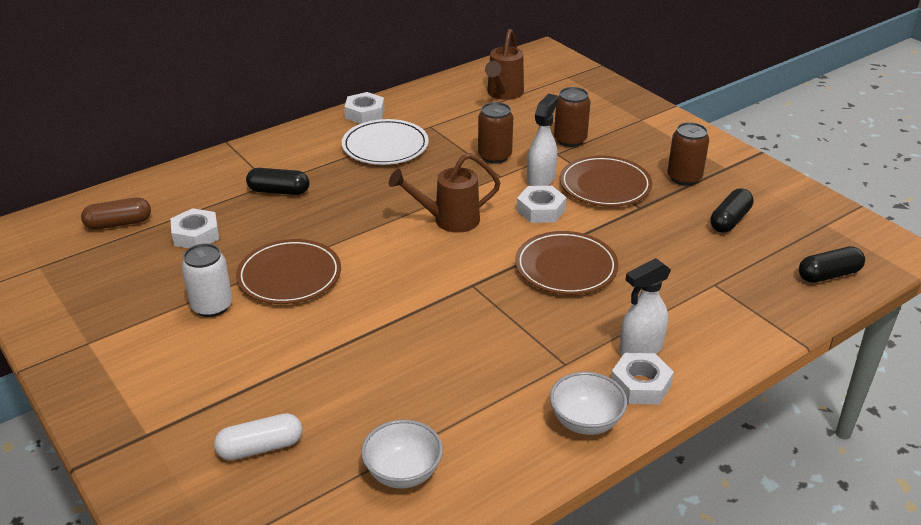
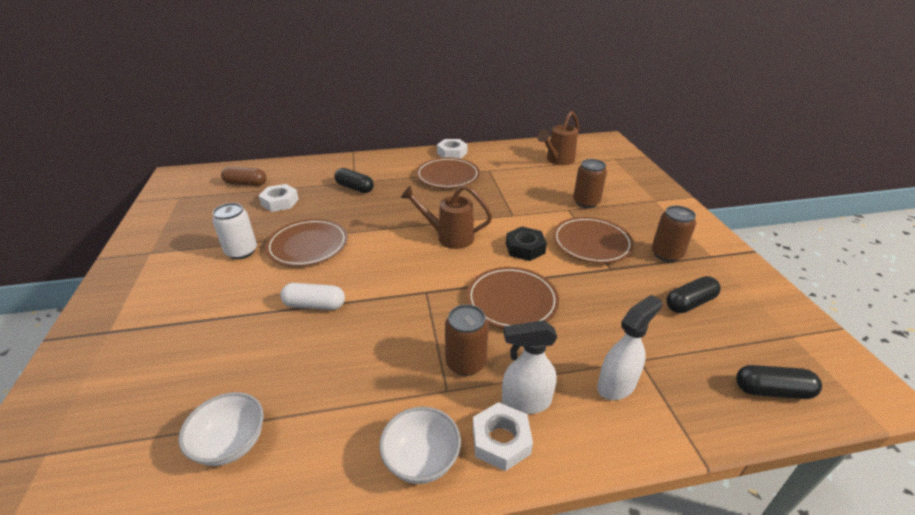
camera: 25 degrees right, 0 degrees up
(260, 448) = (160, 373): white capsule -> white capsule (314, 305)
(385, 146) = (447, 176): white plate -> brown plate
(494, 156) = (519, 200): brown can -> brown can (465, 363)
(541, 179) = (542, 225): white spray bottle -> white spray bottle (616, 385)
(541, 210) = (525, 248): white nut -> black nut

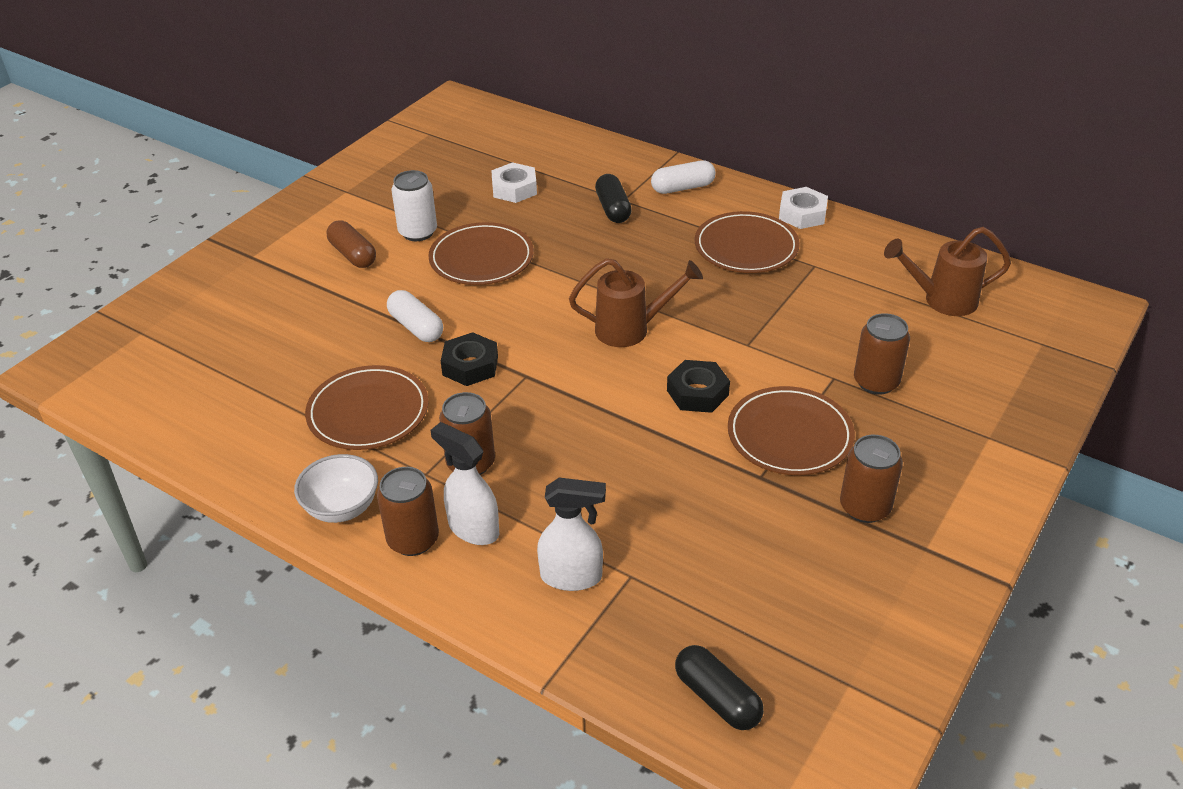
camera: 45 degrees right, 5 degrees up
(231, 444) = (241, 403): white bowl -> none
(246, 184) = (508, 146): brown capsule -> brown capsule (353, 255)
(379, 164) = (682, 188): none -> white capsule
(383, 306) = (470, 366): none -> black nut
(448, 237) = (631, 329): brown watering can -> brown watering can turned 120 degrees clockwise
(501, 440) = (413, 539): white nut -> brown can
(512, 300) = (595, 438): brown plate -> brown plate (368, 412)
(690, 303) = (788, 571): black capsule -> none

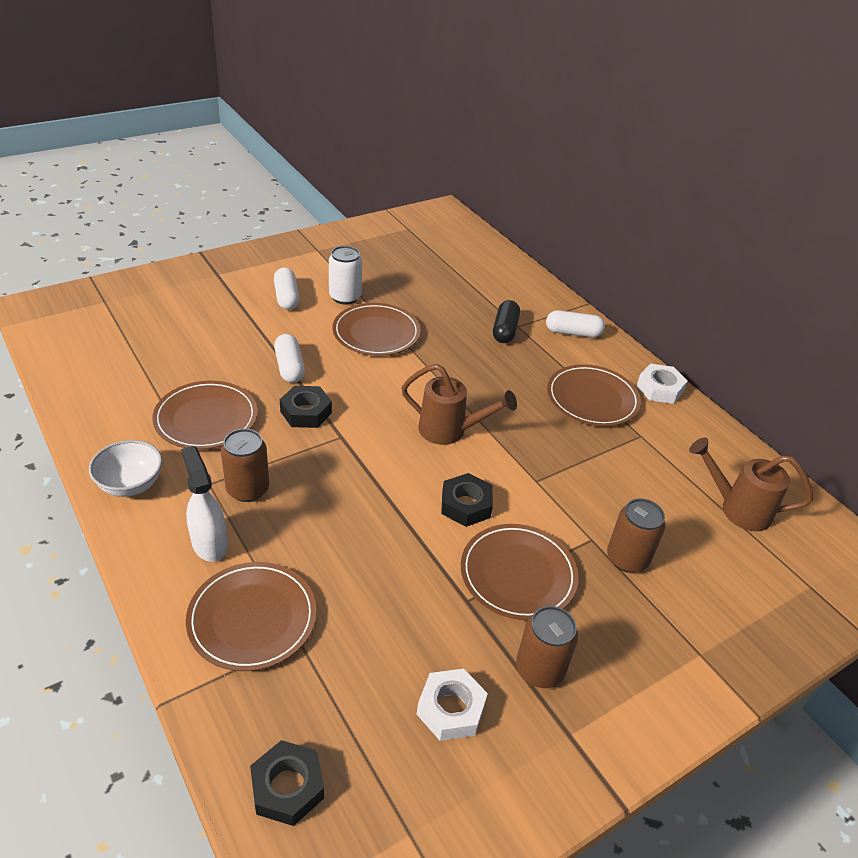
camera: 20 degrees right, 0 degrees up
(353, 255) = (286, 297): brown capsule -> white capsule
(413, 539) = (160, 532): brown can -> none
(514, 189) = (440, 289): white nut -> white nut (451, 709)
(572, 577) = (252, 618): white spray bottle -> brown plate
(717, 698) = (287, 787): black capsule -> black nut

